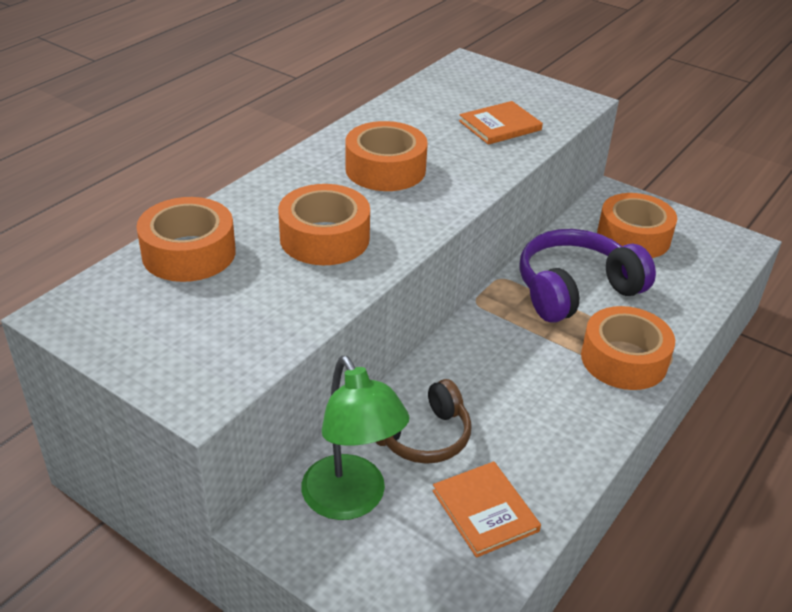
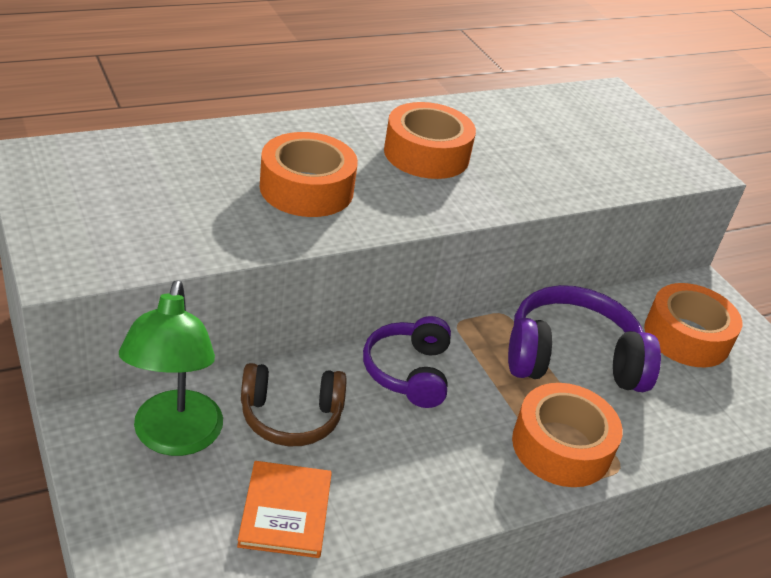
camera: 25 degrees right, 0 degrees up
(189, 253) = (177, 152): orange tape -> none
(475, 357) = (408, 372): none -> purple headphones
(500, 125) = (585, 160): orange book -> none

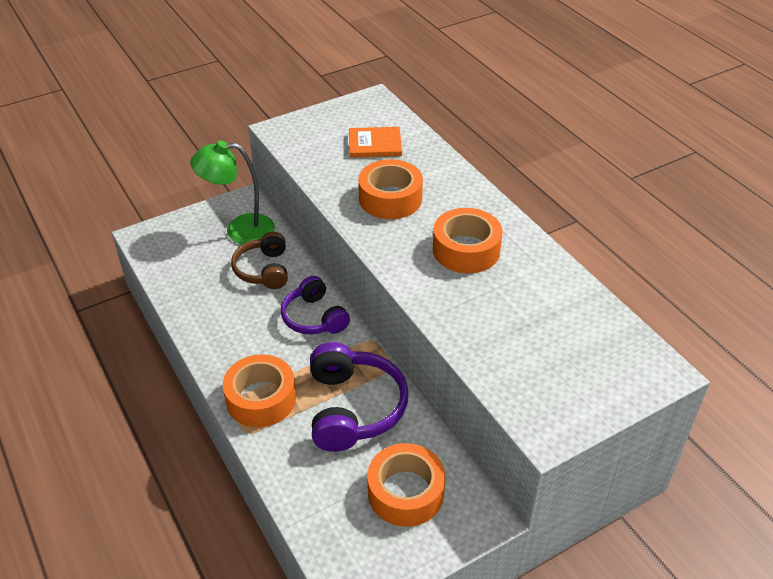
camera: 90 degrees right, 5 degrees up
(285, 511) = (195, 277): orange book -> orange book (375, 144)
(408, 372) = (314, 317): purple headphones -> purple headphones turned 120 degrees counterclockwise

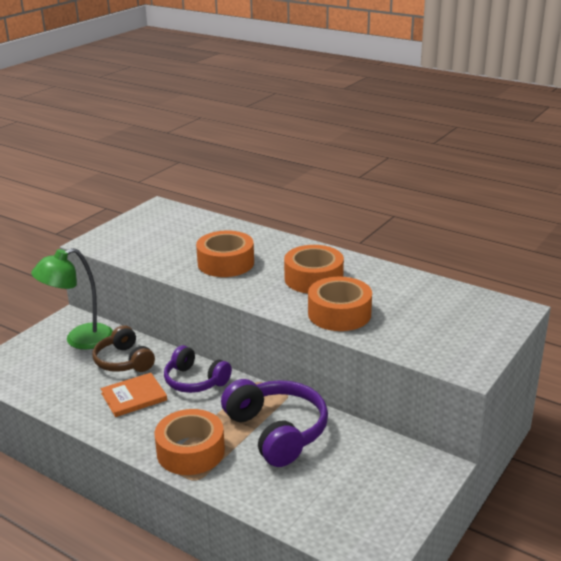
camera: 25 degrees left, 15 degrees down
(375, 144) = (184, 233): orange book -> orange book (134, 397)
(405, 492) = (364, 473): orange tape -> orange tape (339, 314)

